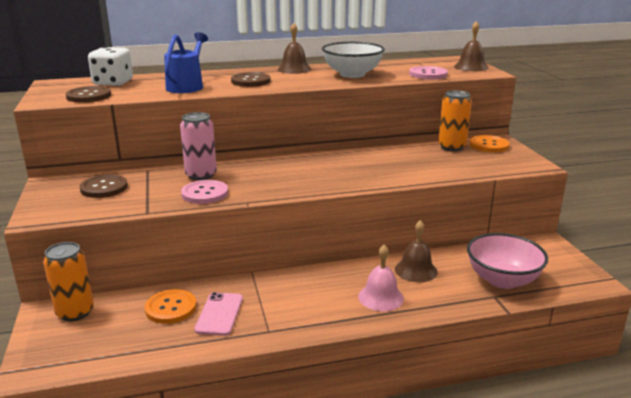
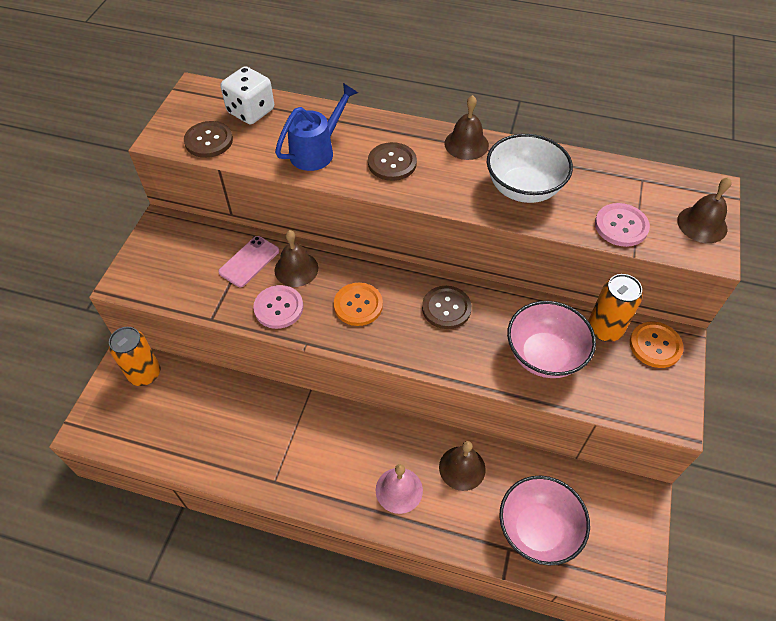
camera: 30 degrees right, 30 degrees up
(104, 188) = (199, 254): brown button -> brown button (446, 308)
(171, 308) = (216, 407): orange button -> orange button (358, 305)
(201, 175) = (296, 269): pink can -> brown bell
(219, 314) = (249, 437): pink phone -> pink phone (249, 261)
(428, 164) = (544, 355): none -> pink bowl

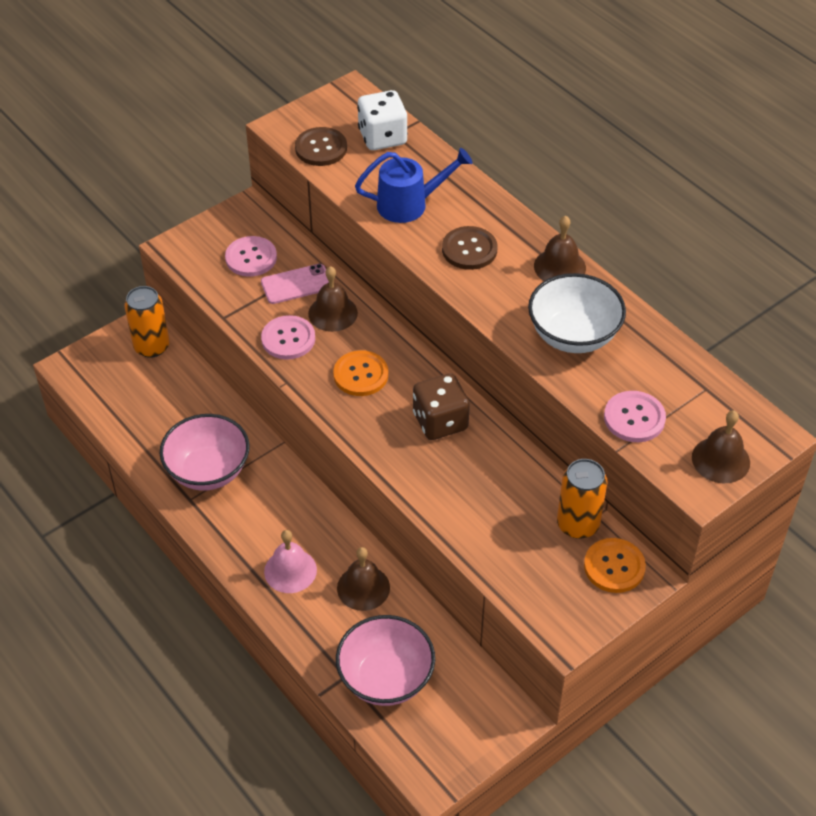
camera: 35 degrees right, 5 degrees down
(195, 259) = (251, 258): none -> pink button
(446, 308) = (440, 422): brown button -> brown dice
(544, 355) = (494, 512): pink bowl -> pink bowl (208, 471)

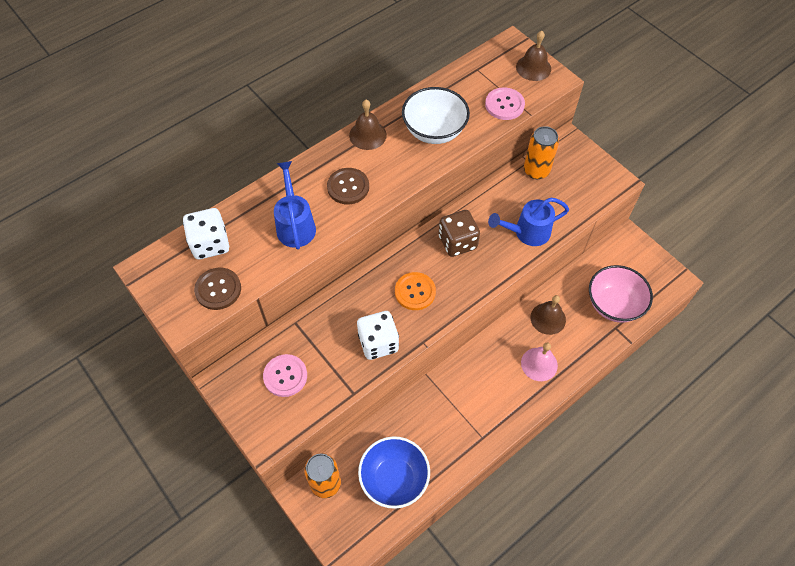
camera: 90 degrees left, 10 degrees up
(148, 409) = (394, 479): none -> blue bowl
(208, 471) = (455, 426): pink bowl -> none
(288, 339) = (378, 343): pink button -> white dice
(296, 284) = (318, 339): pink phone -> none
(333, 313) = (351, 312): brown bell -> none
(459, 504) = (527, 232): none -> blue watering can
(614, 566) = (565, 155): orange button -> none

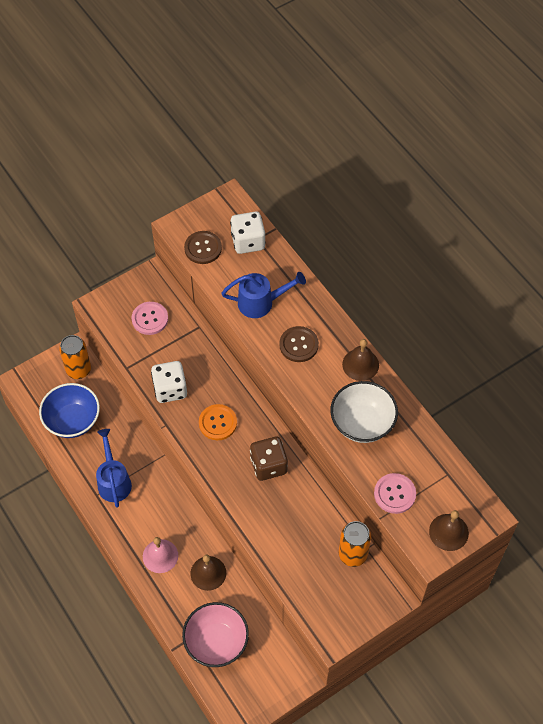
camera: 95 degrees right, 0 degrees up
(527, 232) = (274, 531): blue watering can -> blue watering can (113, 481)

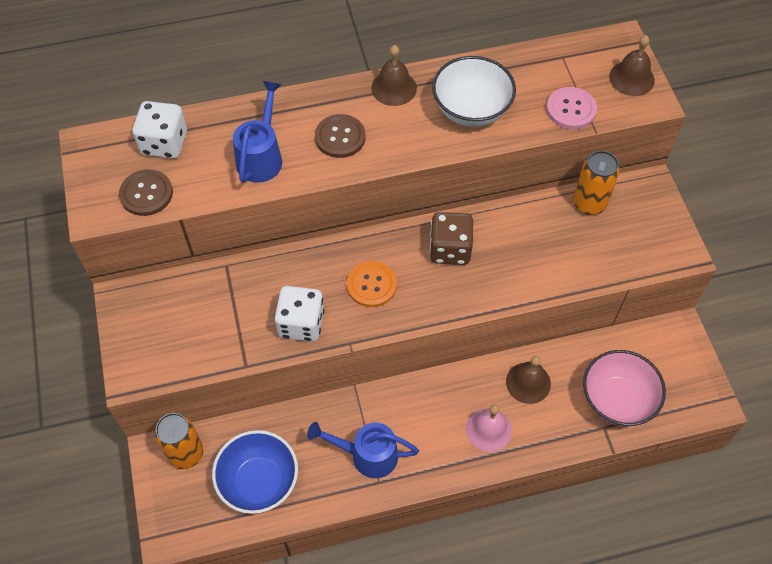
camera: 70 degrees left, 0 degrees up
(150, 319) = (186, 317): pink button -> none

